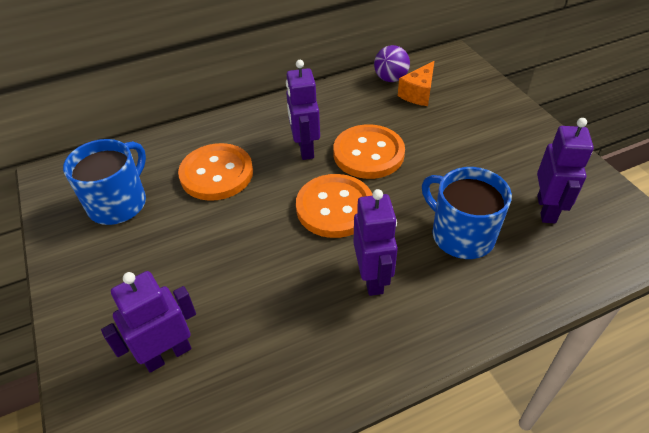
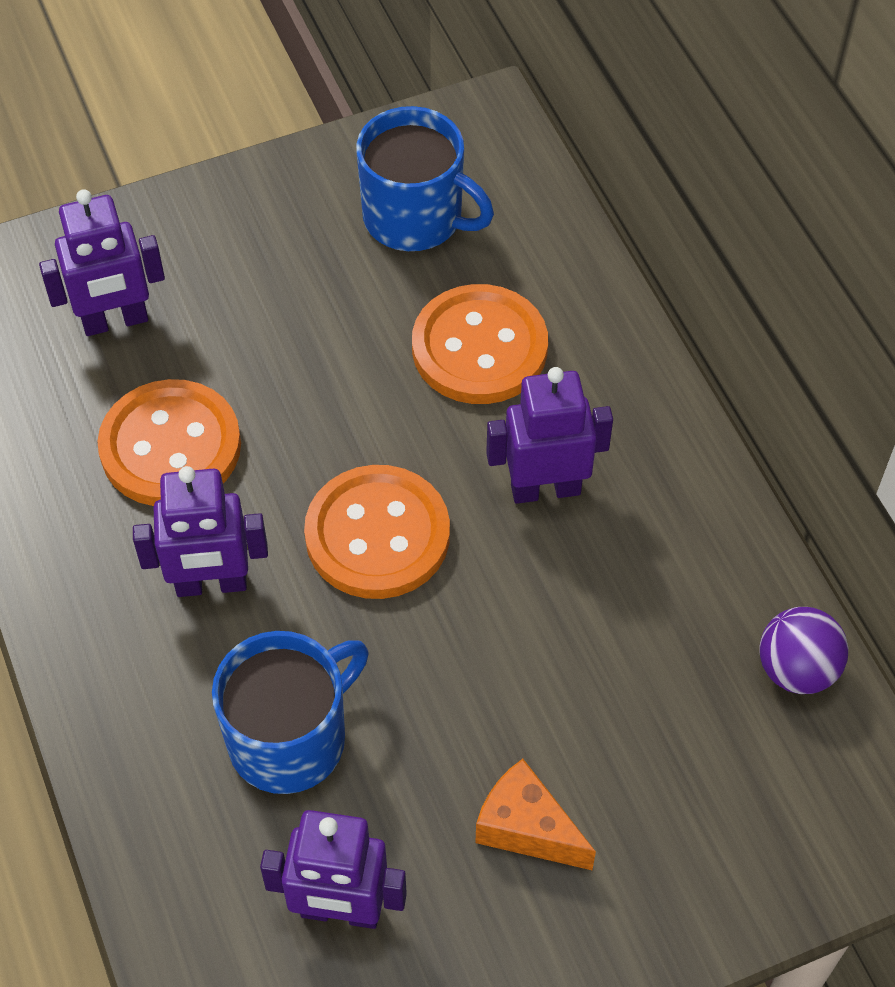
camera: 90 degrees right, 10 degrees up
(167, 354) = (115, 321): purple robot -> purple robot turned 105 degrees clockwise
(368, 154) = (524, 601): orange button -> orange button (170, 447)
(418, 93) = (736, 724): orange cheese -> orange cheese (526, 828)

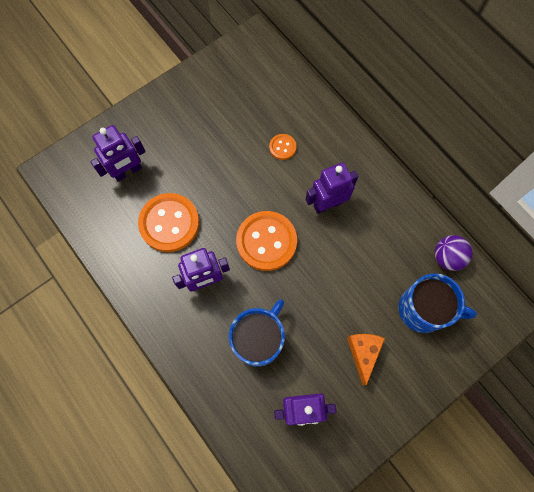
camera: 15 degrees left, 15 degrees up
(415, 218) = (238, 94): blue mug -> blue mug (423, 309)
(479, 348) = (282, 147): orange button -> orange button, size x0.48
(526, 828) = (363, 353): orange cheese -> orange cheese turned 75 degrees clockwise

